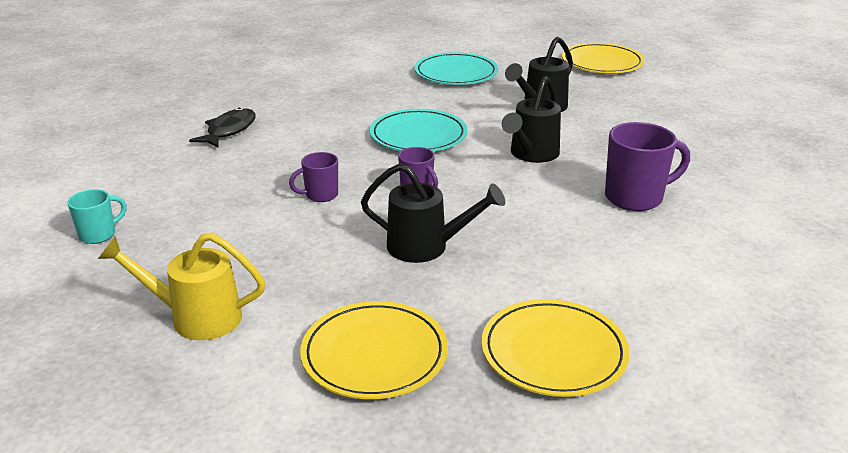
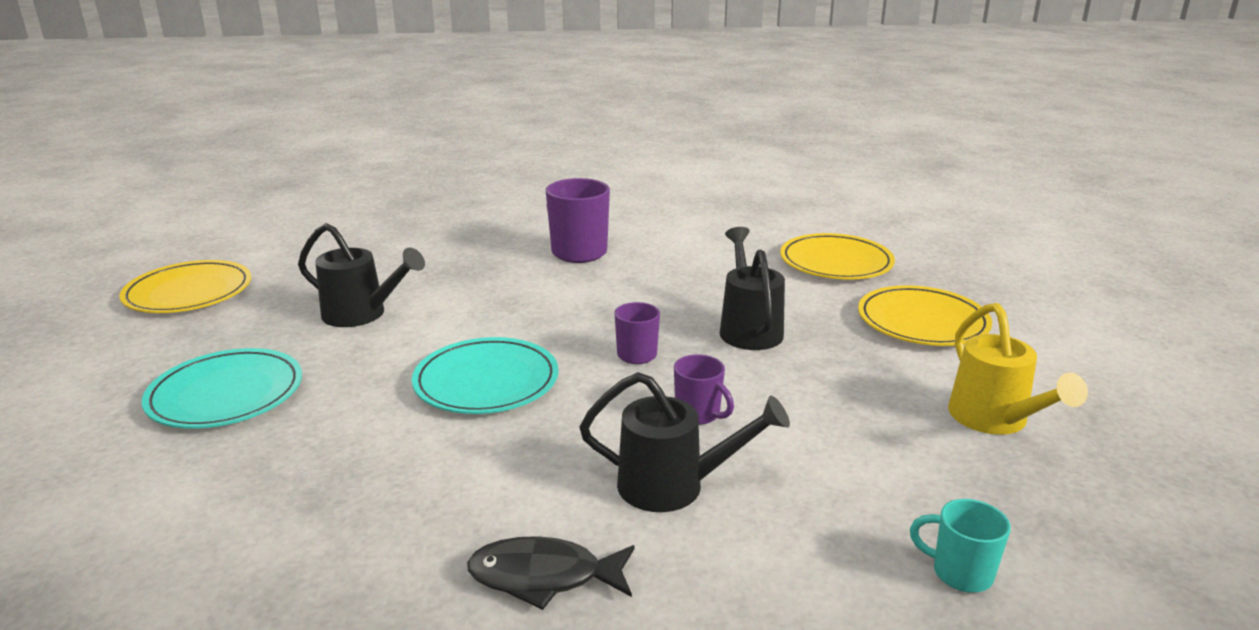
camera: 110 degrees left, 5 degrees down
(531, 154) = (509, 305): black watering can -> black watering can (674, 486)

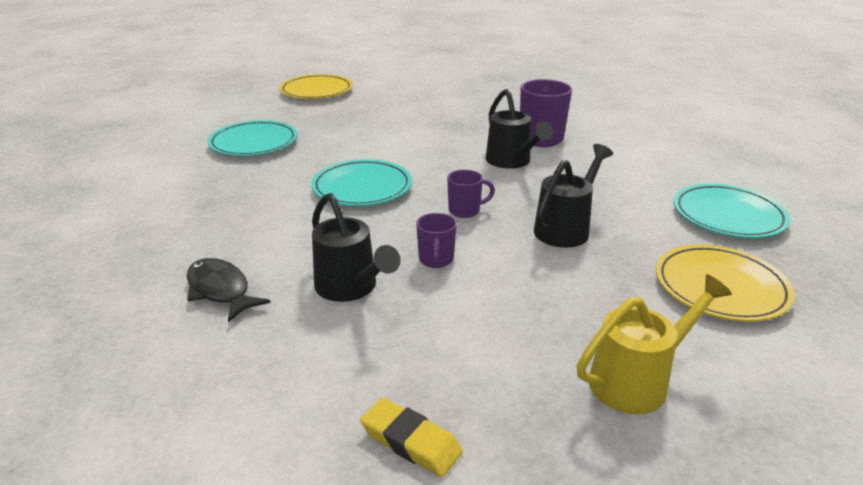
camera: 45 degrees right, 5 degrees up
(362, 315) = (367, 129): black watering can -> black watering can (511, 162)
(836, 262) = (728, 215): yellow plate -> turquoise plate
(960, 573) = (411, 441): turquoise mug -> yellow eraser
(995, 420) = (637, 380): yellow watering can -> yellow watering can turned 150 degrees counterclockwise

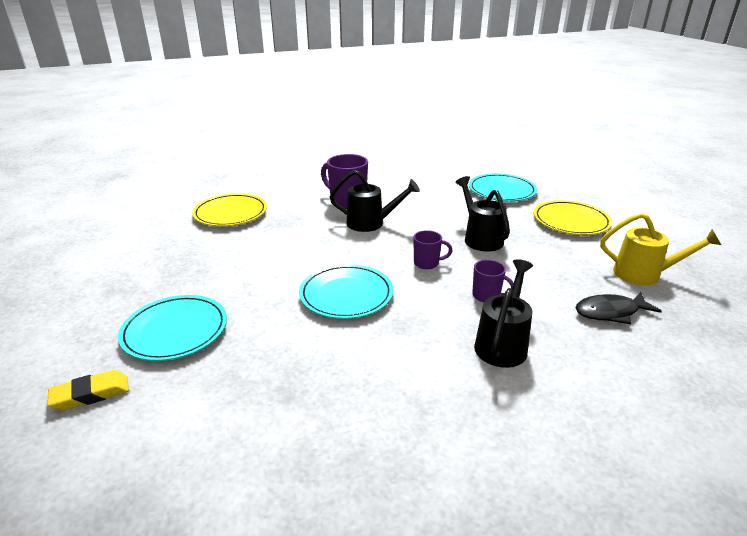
camera: 60 degrees left, 0 degrees up
(220, 290) = (465, 415): black fish -> black fish (610, 312)
(316, 91) = (97, 262): yellow plate -> yellow plate (230, 213)
(351, 288) = (502, 343): black watering can -> black watering can turned 60 degrees counterclockwise
(411, 441) = (684, 366): yellow eraser -> yellow eraser (91, 394)
(465, 211) = (427, 263): purple mug -> purple mug turned 75 degrees clockwise
(637, 380) = (644, 274): yellow watering can -> yellow watering can turned 105 degrees clockwise

